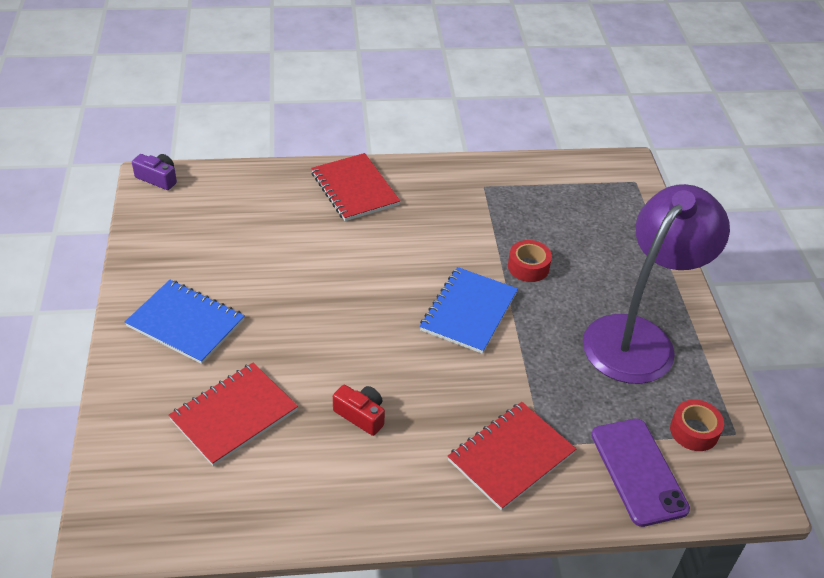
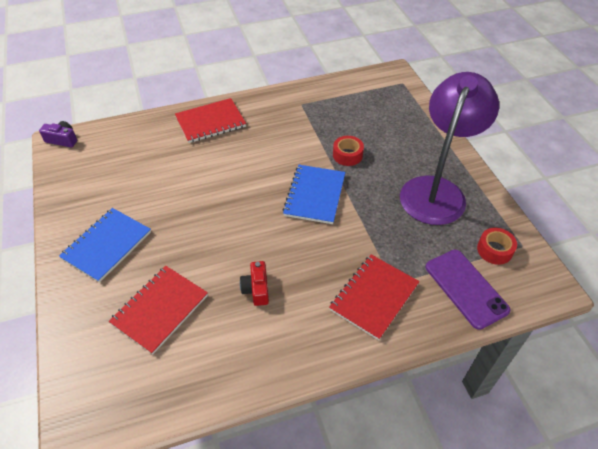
camera: 10 degrees left, 5 degrees up
(186, 323) = (107, 245): blue notebook -> blue notebook turned 75 degrees counterclockwise
(354, 189) = (210, 122): red notebook -> red notebook turned 75 degrees counterclockwise
(361, 415) = (256, 289): red camera -> red camera turned 120 degrees counterclockwise

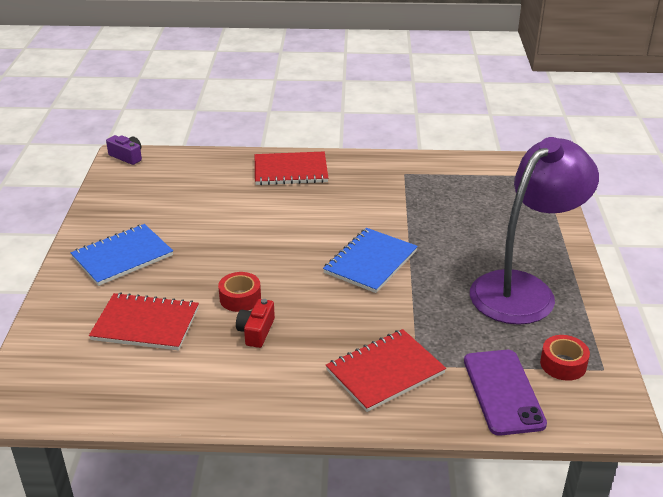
camera: 20 degrees right, 15 degrees down
(160, 309) = (145, 324): red notebook -> red notebook turned 45 degrees clockwise
(347, 155) = (431, 232): red tape -> red tape (240, 298)

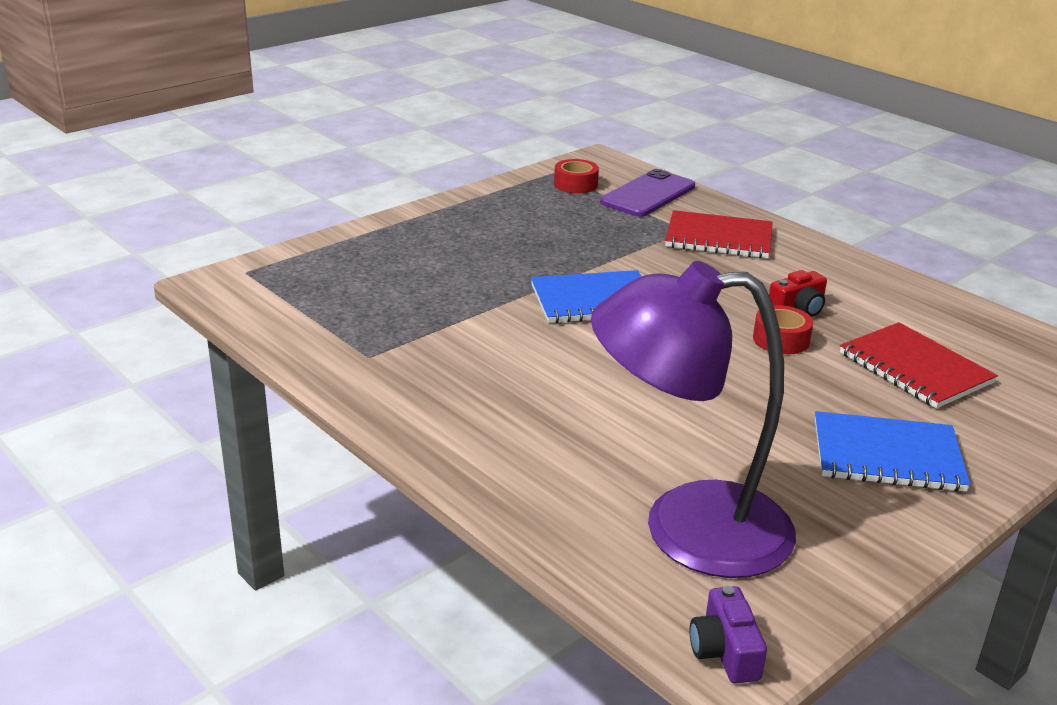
camera: 135 degrees left, 5 degrees down
(290, 170) = (496, 445): red notebook -> none
(523, 289) = (503, 221): purple lamp -> purple lamp (686, 528)

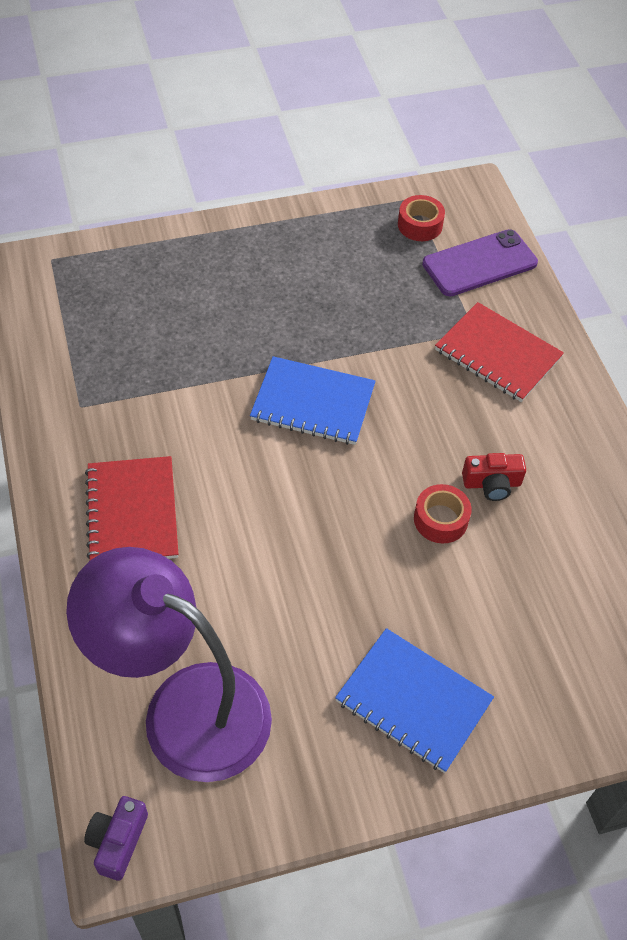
camera: 25 degrees right, 25 degrees up
(915, 368) = (534, 606): red notebook -> red notebook (132, 512)

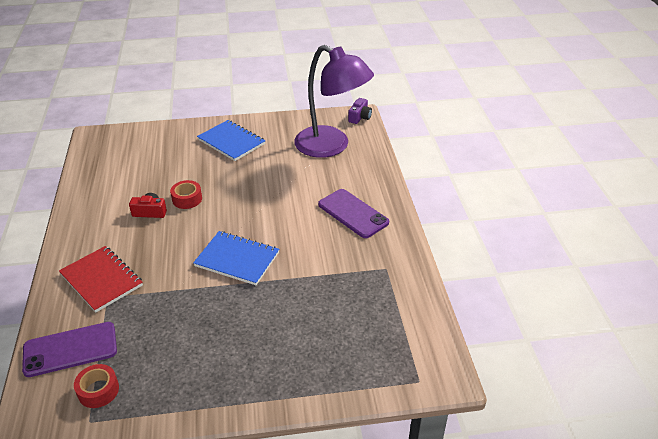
camera: 170 degrees left, 15 degrees down
(132, 512) = (353, 213): red notebook -> purple phone

